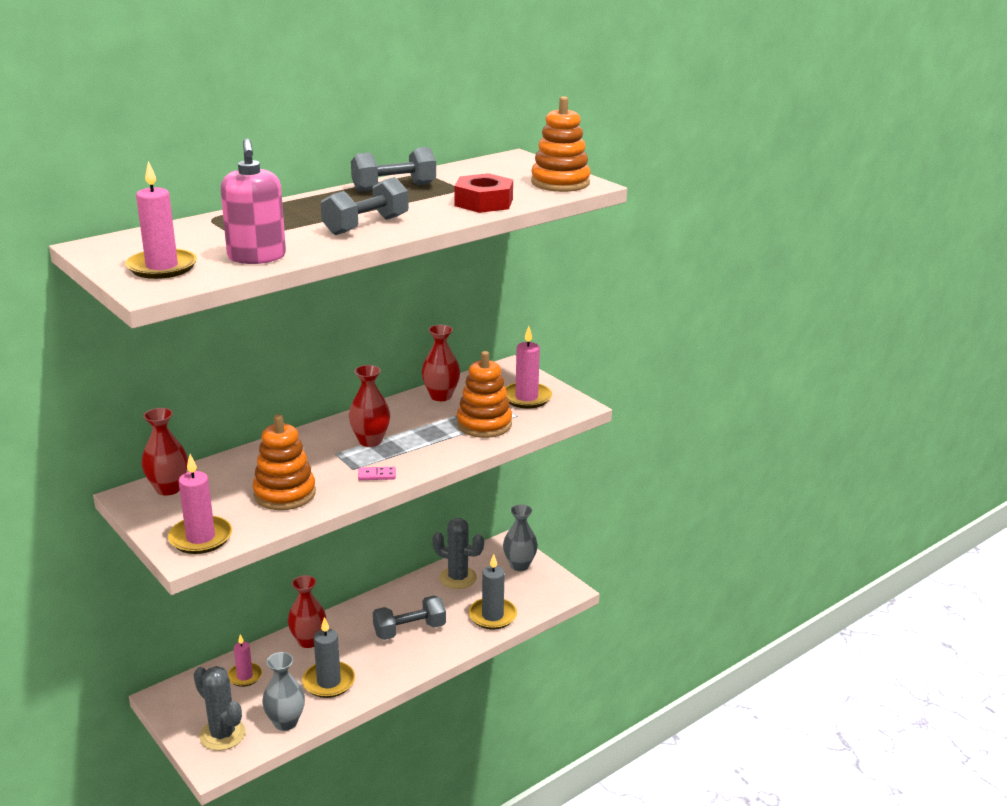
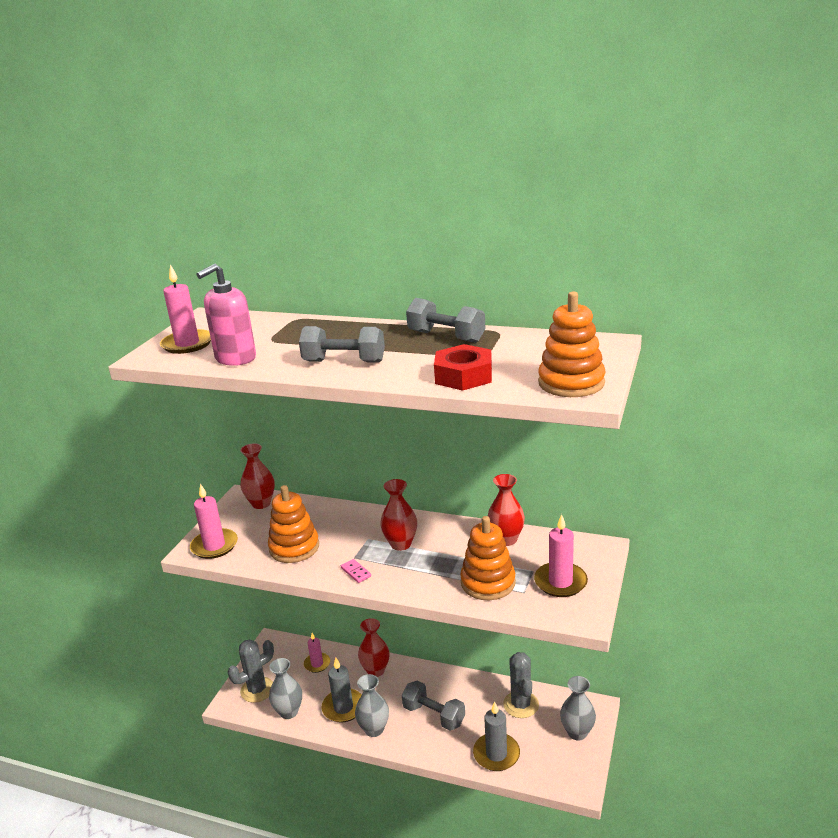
camera: 60 degrees right, 0 degrees up
(222, 734) = (257, 690): grey cactus -> grey cactus turned 45 degrees clockwise
(381, 673) = (374, 729): none -> grey vase

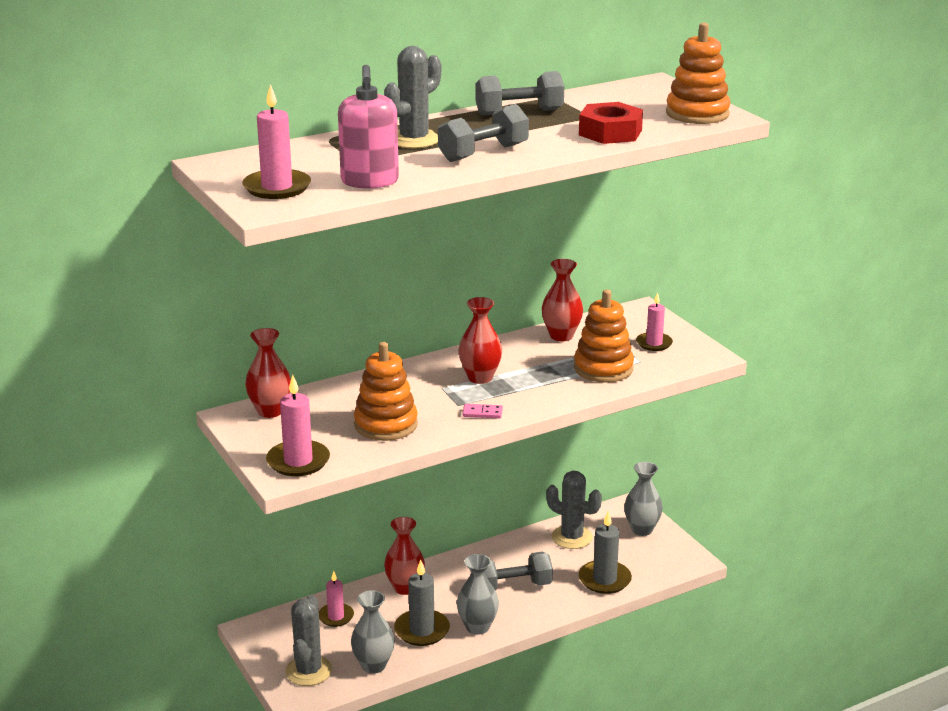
camera: 50 degrees left, 0 degrees up
(333, 336) = (414, 140): none -> grey cactus
(560, 582) = (654, 343): pink candle -> pink candle, size x0.66

